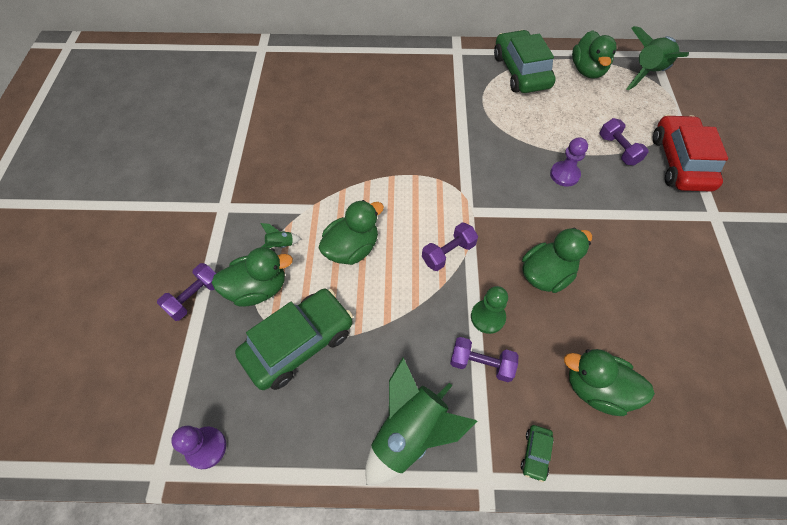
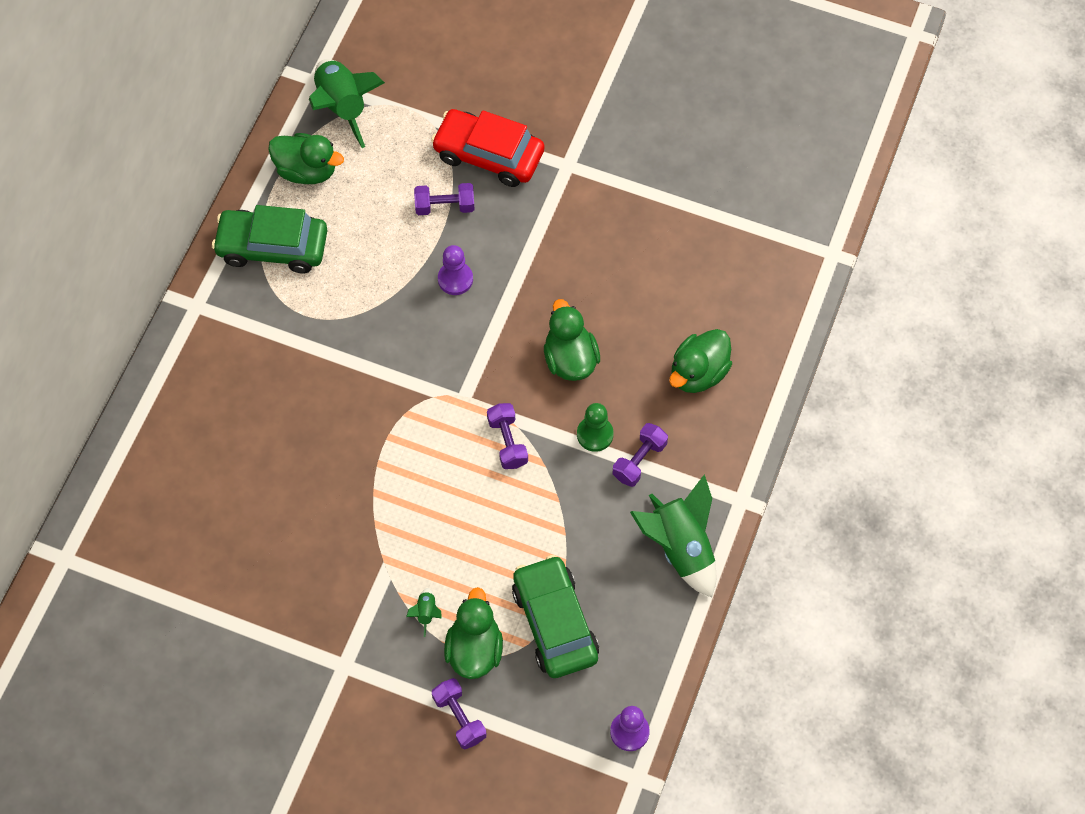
camera: 70 degrees left, 5 degrees up
(352, 248) = (462, 538): green duck -> none
(535, 453) = (734, 450): green car -> none

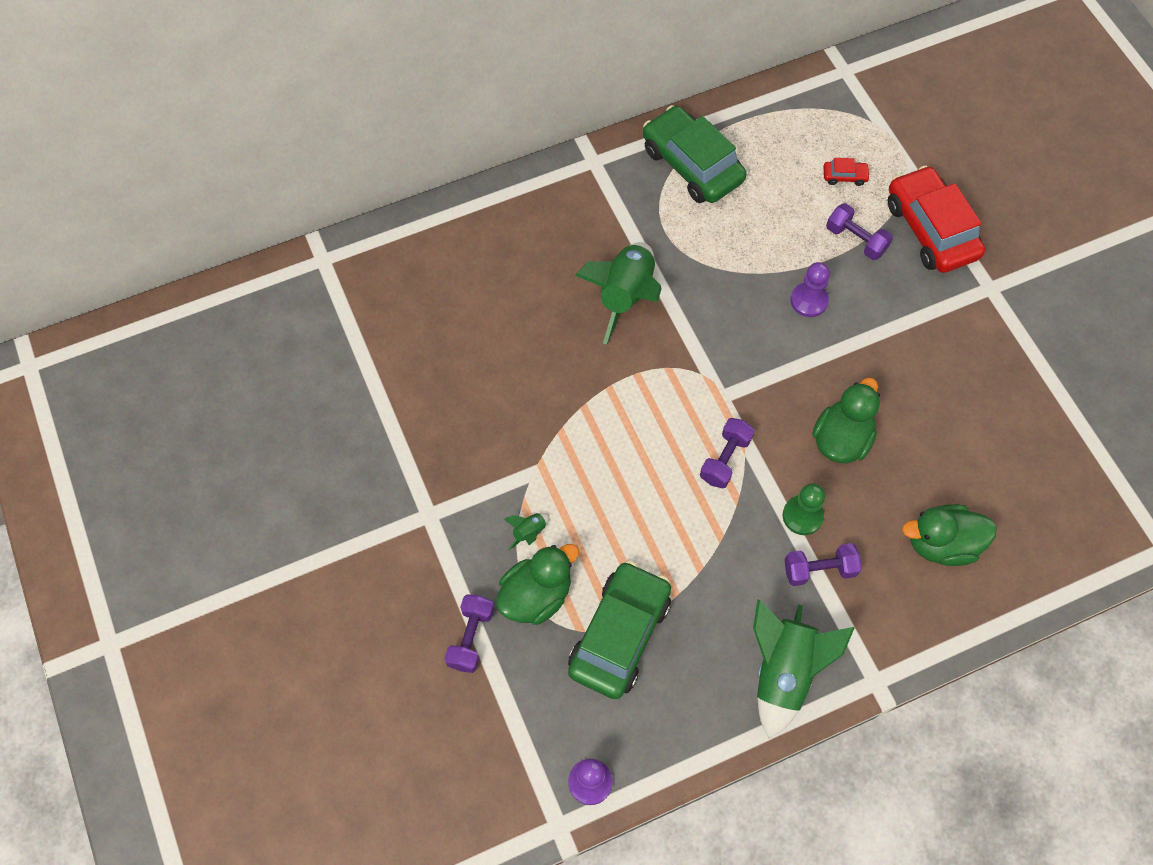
camera: 45 degrees right, 0 degrees up
(307, 170) = (774, 130): green duck -> none
(342, 107) = (848, 106): green rocket -> green rocket (625, 296)
(391, 164) = (844, 176): none -> red car

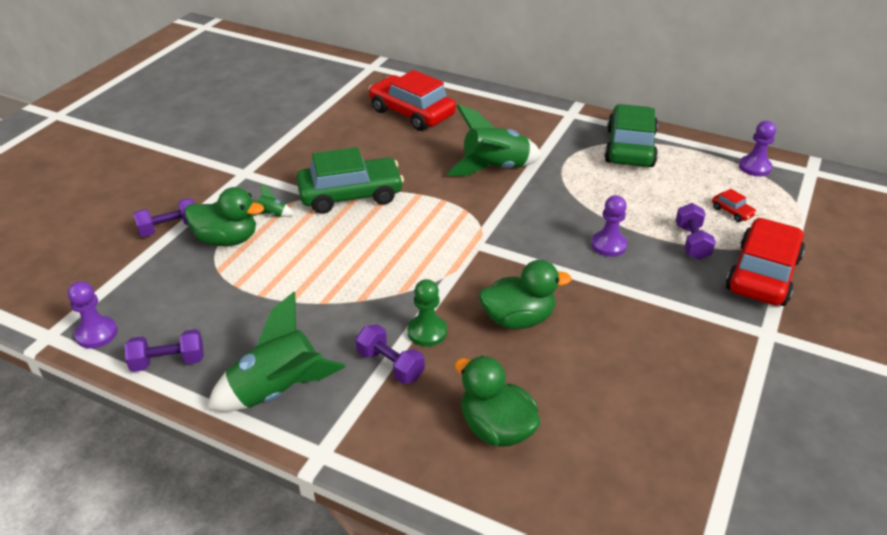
camera: 50 degrees right, 25 degrees down
(459, 291) = (411, 113): none -> red car
(619, 635) = (231, 290): green car -> green car (350, 195)
(725, 459) = (428, 270): purple dumbbell -> purple dumbbell (168, 362)
(804, 103) = (754, 167): none -> purple pawn

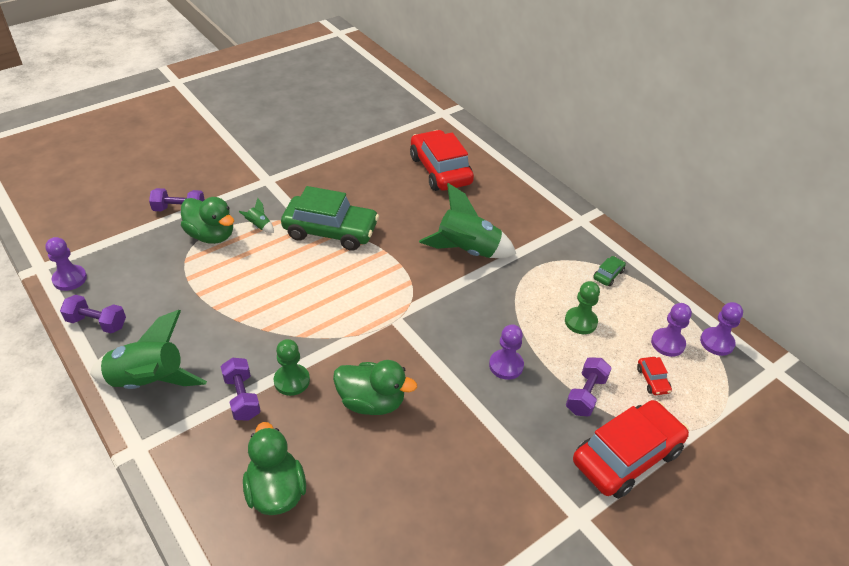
camera: 25 degrees right, 5 degrees up
(629, 147) = (608, 275): green car -> green car, size x0.41
(639, 190) = (580, 322): none -> green pawn
(720, 181) = (667, 343): none -> purple pawn

